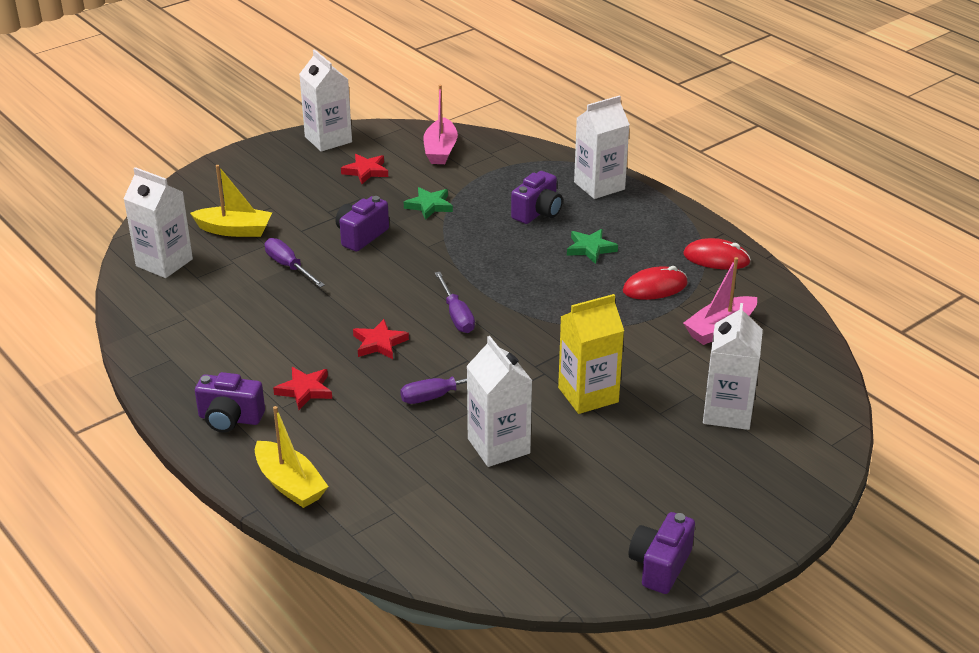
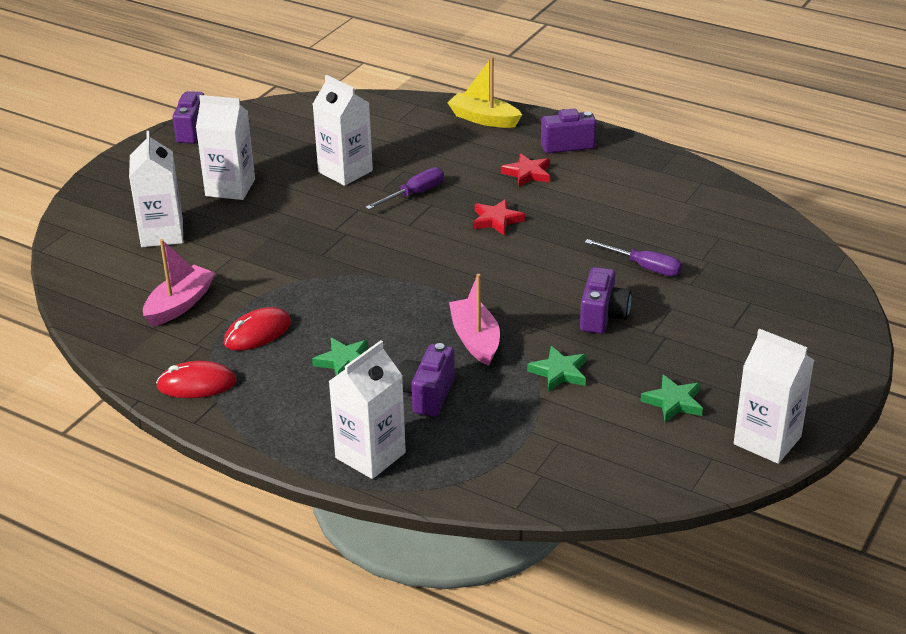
camera: 160 degrees right, 0 degrees up
(164, 262) = (765, 243): white carton -> white carton (230, 188)
(234, 230) = (739, 291): yellow boat -> none
(366, 171) = (673, 402): red star -> green star
(440, 150) = (609, 461): pink boat -> pink boat (475, 340)
(456, 315) = (444, 259): purple screwdriver -> none
(588, 395) = (288, 221): yellow carton -> none

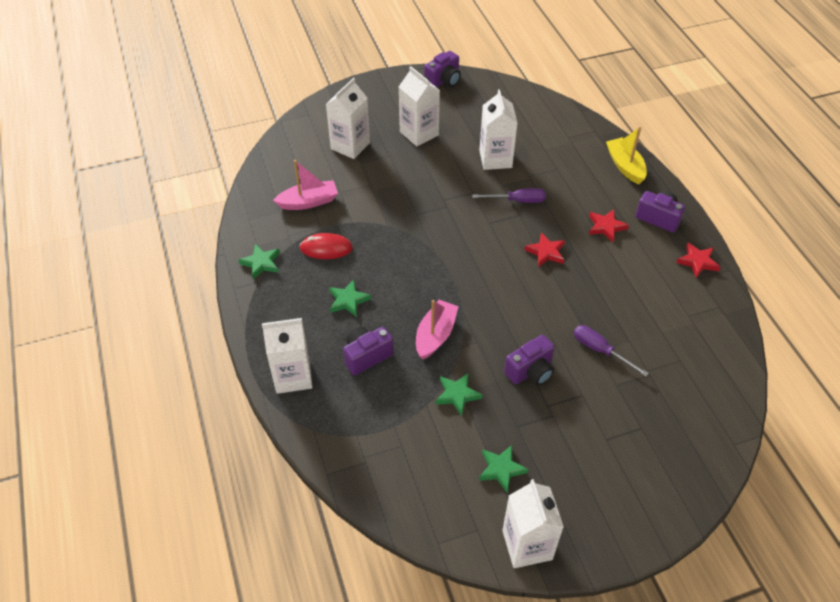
camera: 40 degrees right, 15 degrees up
(197, 384) = (261, 263): red mouse -> green star
(642, 159) = (697, 262): none -> red star
(644, 267) = (600, 350): purple screwdriver -> purple screwdriver turned 150 degrees clockwise

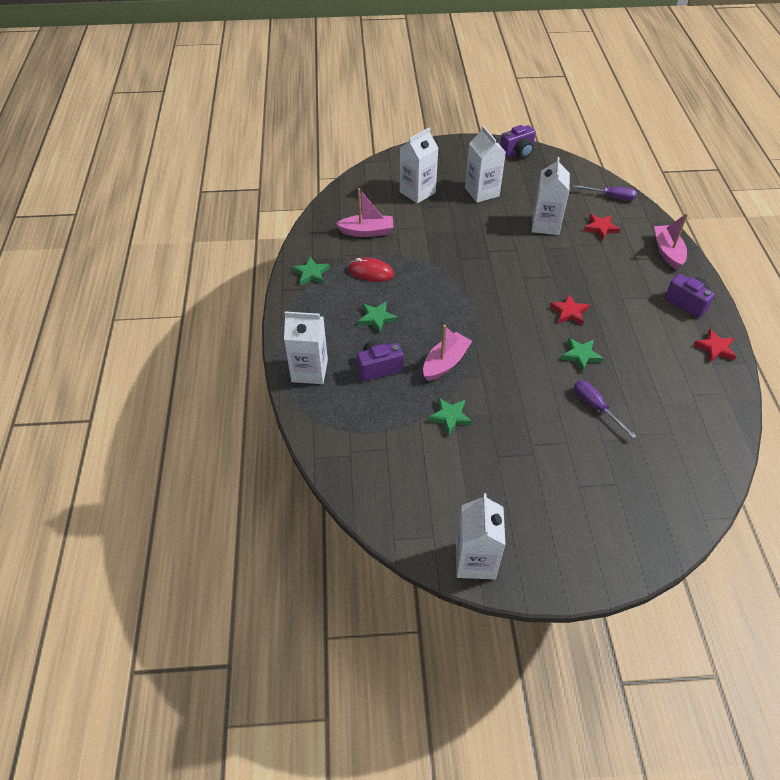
camera: 15 degrees right, 0 degrees up
(501, 469) = (471, 489): green star -> green star (581, 355)
(517, 201) = (555, 264): purple screwdriver -> purple screwdriver (611, 197)
(530, 371) = (524, 411): purple camera -> none
(606, 227) = (633, 301): red star -> red star (601, 228)
(625, 166) = (667, 252): yellow boat -> pink boat

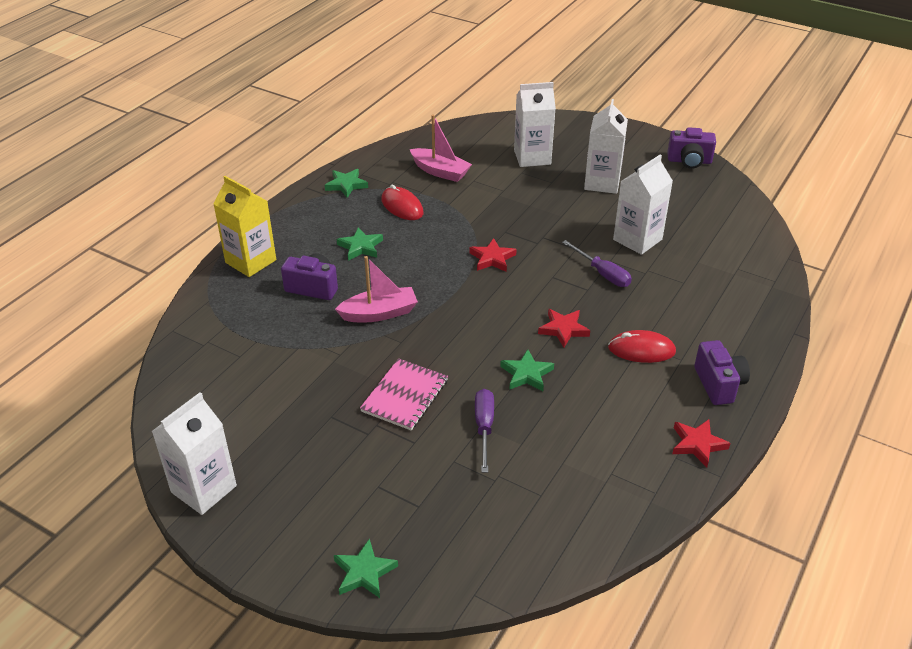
camera: 35 degrees right, 10 degrees down
(309, 371) = (251, 261): white carton -> yellow carton
(450, 417) = (327, 360): green star -> green star (364, 572)
(526, 413) = (405, 396): none -> pink notebook
(601, 228) = (700, 268): red star -> red star (492, 258)
(611, 197) = (752, 244): purple screwdriver -> purple screwdriver (602, 274)
(625, 302) = (641, 350): none -> red mouse
(667, 252) = (757, 325): pink boat -> none

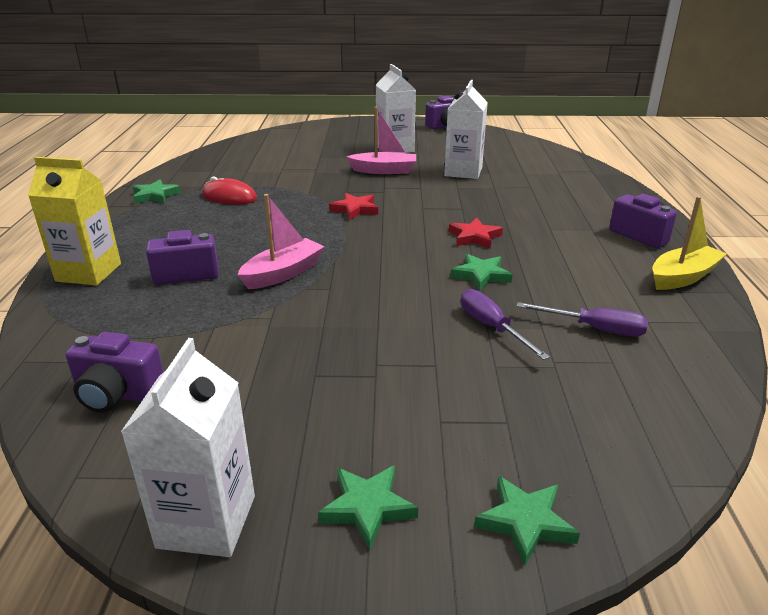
camera: 30 degrees left, 10 degrees down
(209, 381) = (118, 394): none -> purple camera
(360, 247) = (212, 232): green star -> green star (368, 507)
(405, 396) = (381, 329): pink notebook -> none
(440, 171) = (244, 169): pink boat -> pink boat (384, 170)
(532, 157) = (319, 147): white carton -> none
(602, 274) = (462, 196): purple screwdriver -> purple screwdriver (595, 329)
(641, 350) = (554, 232): red mouse -> none
(697, 444) = (683, 277): red star -> yellow boat

